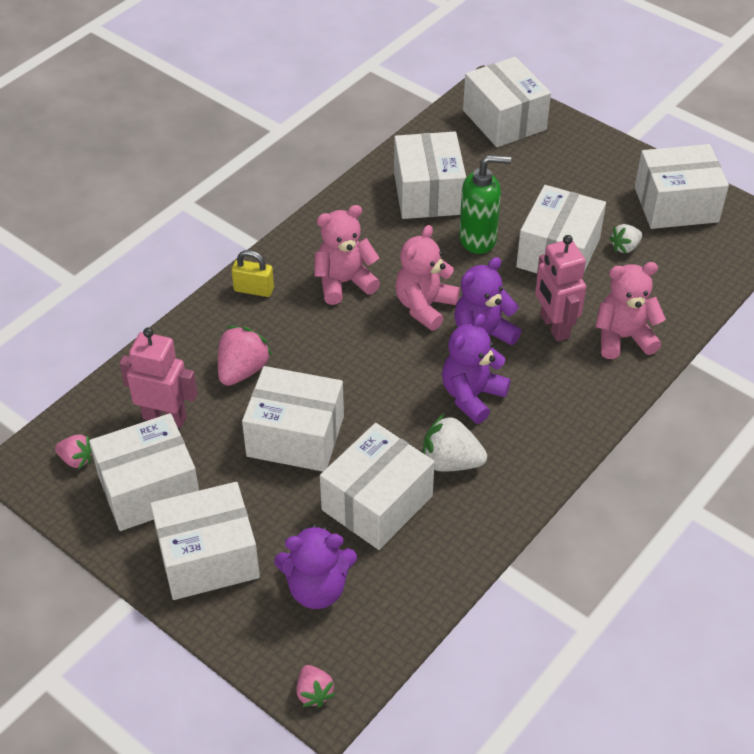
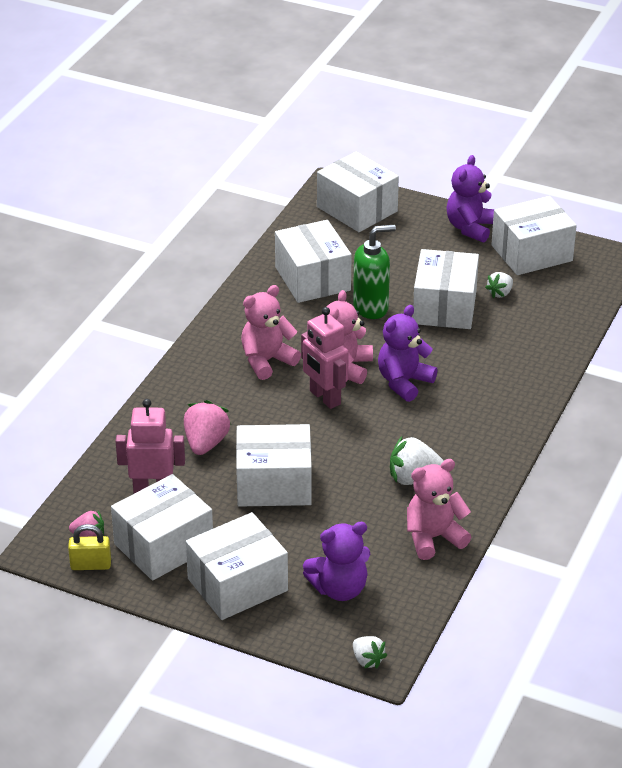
camera: 15 degrees left, 10 degrees down
(254, 290) = (188, 380): yellow padlock -> yellow padlock (91, 565)
(314, 693) = (367, 660): pink strawberry -> white strawberry
(377, 503) = (364, 519): white box -> none
(472, 396) = (412, 427): purple teddy bear -> purple teddy bear (470, 228)
(554, 327) = (462, 364): pink robot -> pink robot (324, 398)
(623, 338) = (523, 362): pink teddy bear -> pink teddy bear (433, 538)

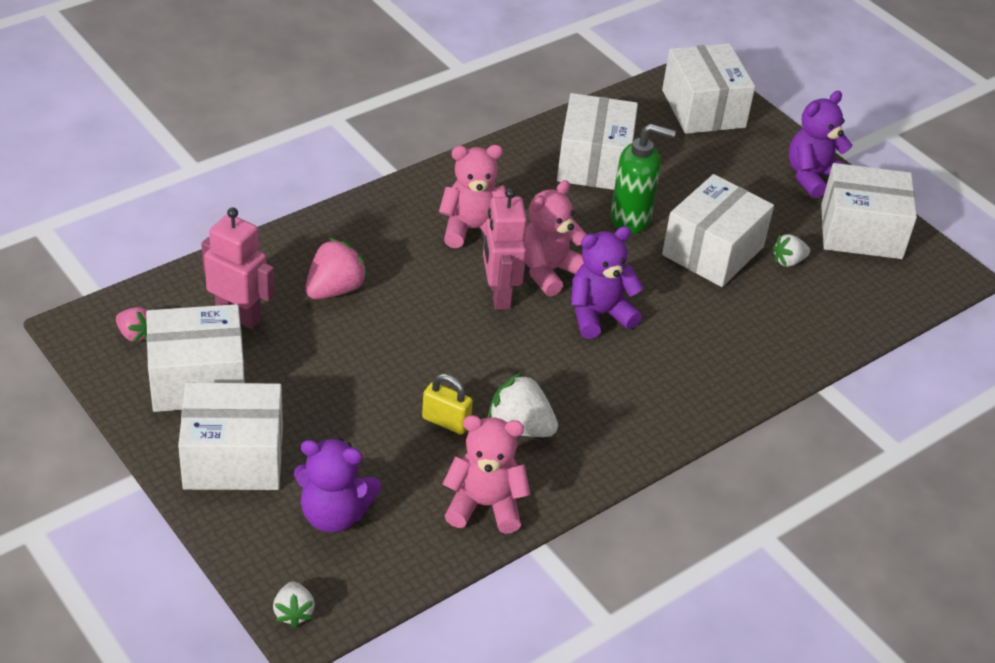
camera: 25 degrees right, 5 degrees up
(91, 565) = (109, 366): yellow padlock -> yellow padlock (446, 421)
(274, 484) = (366, 365): white box -> none

